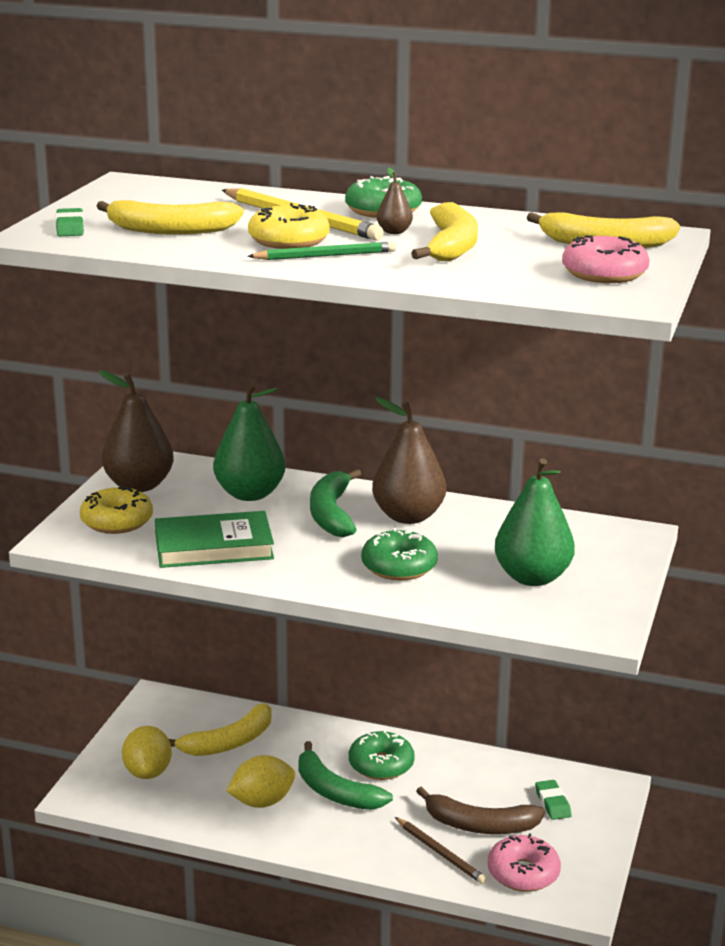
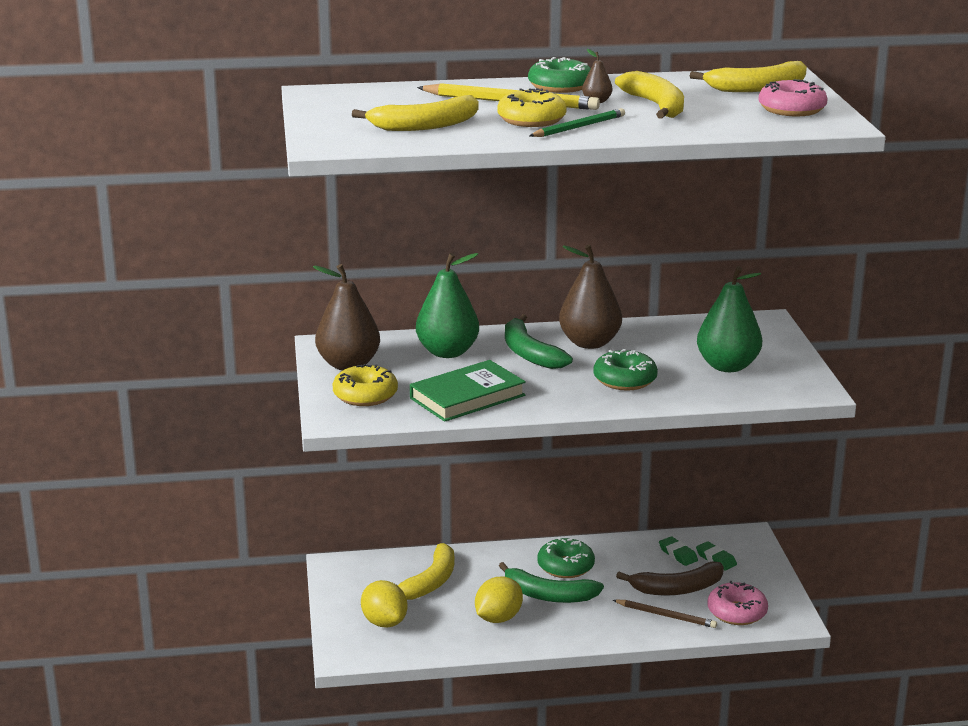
camera: 25 degrees left, 0 degrees up
(70, 227) = (341, 136): green eraser -> green eraser (678, 554)

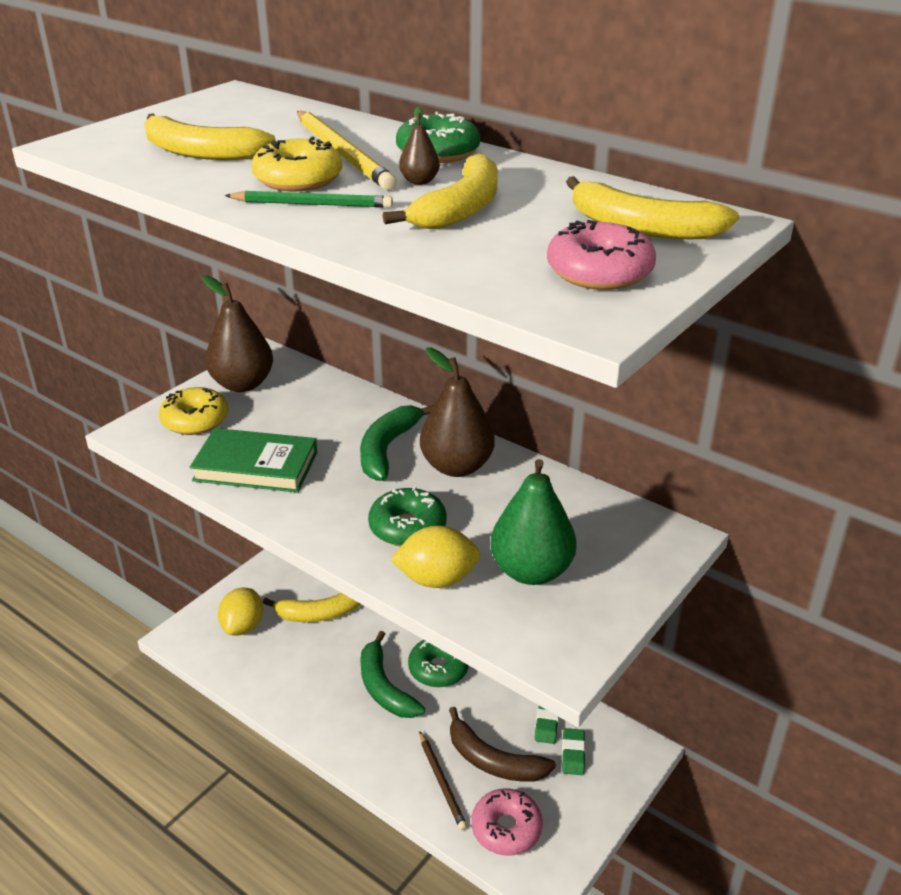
camera: 45 degrees right, 10 degrees up
(447, 352) = (330, 412): green pear -> none
(498, 618) = (317, 682): yellow lemon -> yellow lemon (437, 579)

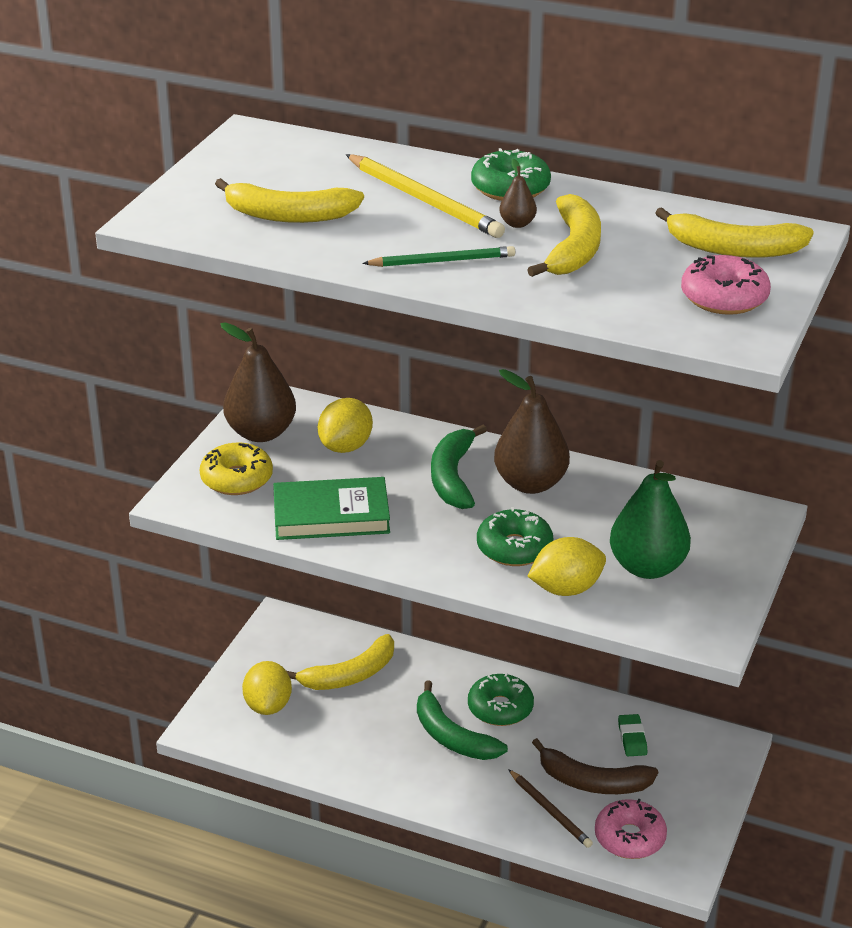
camera: 15 degrees left, 0 degrees up
(298, 179) = (407, 235): yellow donut -> none
(307, 407) = (346, 446): none -> yellow lemon
(573, 754) = (668, 761): green eraser -> none

